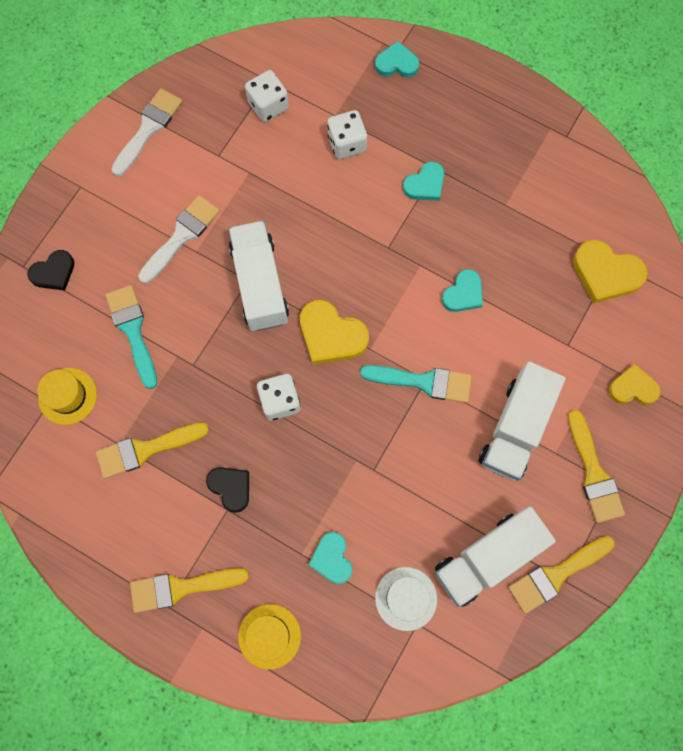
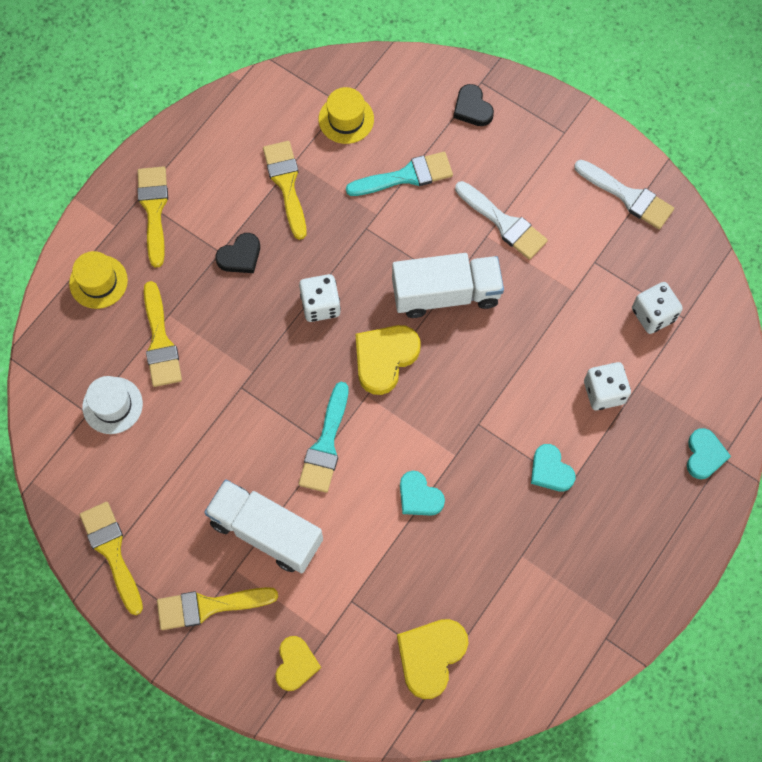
camera: 95 degrees right, 5 degrees down
(332, 558) = (160, 341): turquoise heart -> yellow brush
(487, 558) = (138, 486): white truck -> none

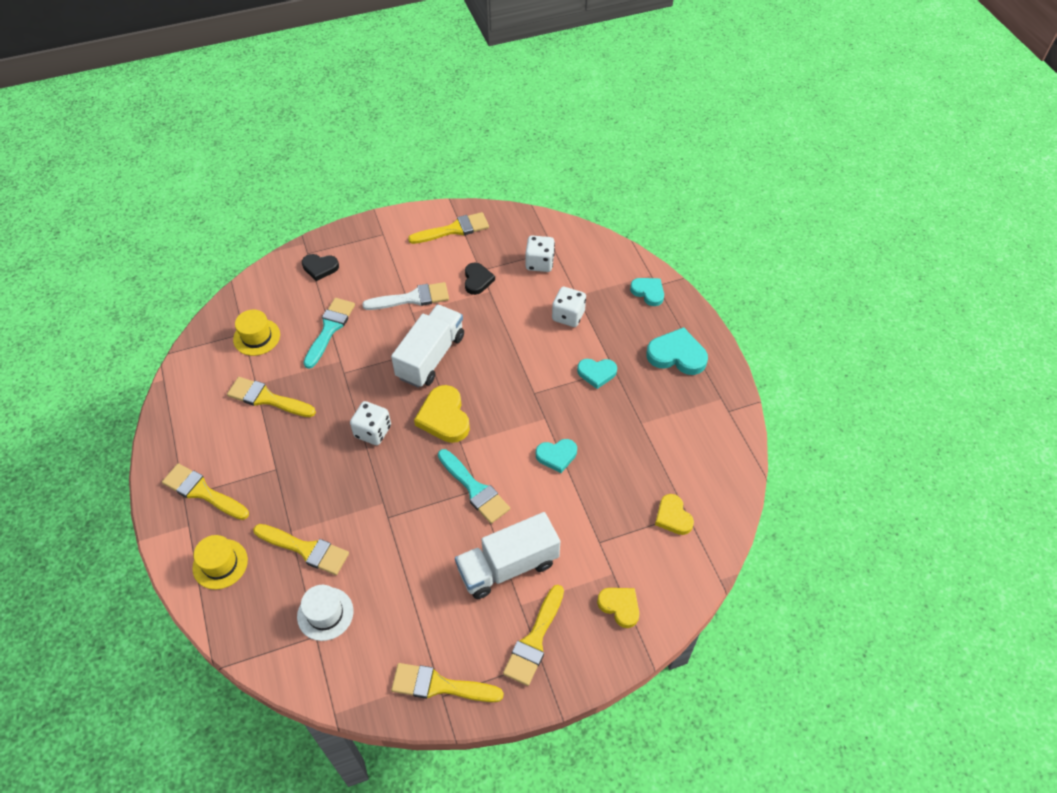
camera: 55 degrees left, 15 degrees down
(240, 256) = (291, 458): black heart -> black heart (477, 280)
(431, 656) = (673, 517): yellow heart -> yellow heart, size x0.65
(628, 196) = (454, 229): white brush -> yellow brush
(639, 539) = (677, 355): none -> turquoise heart

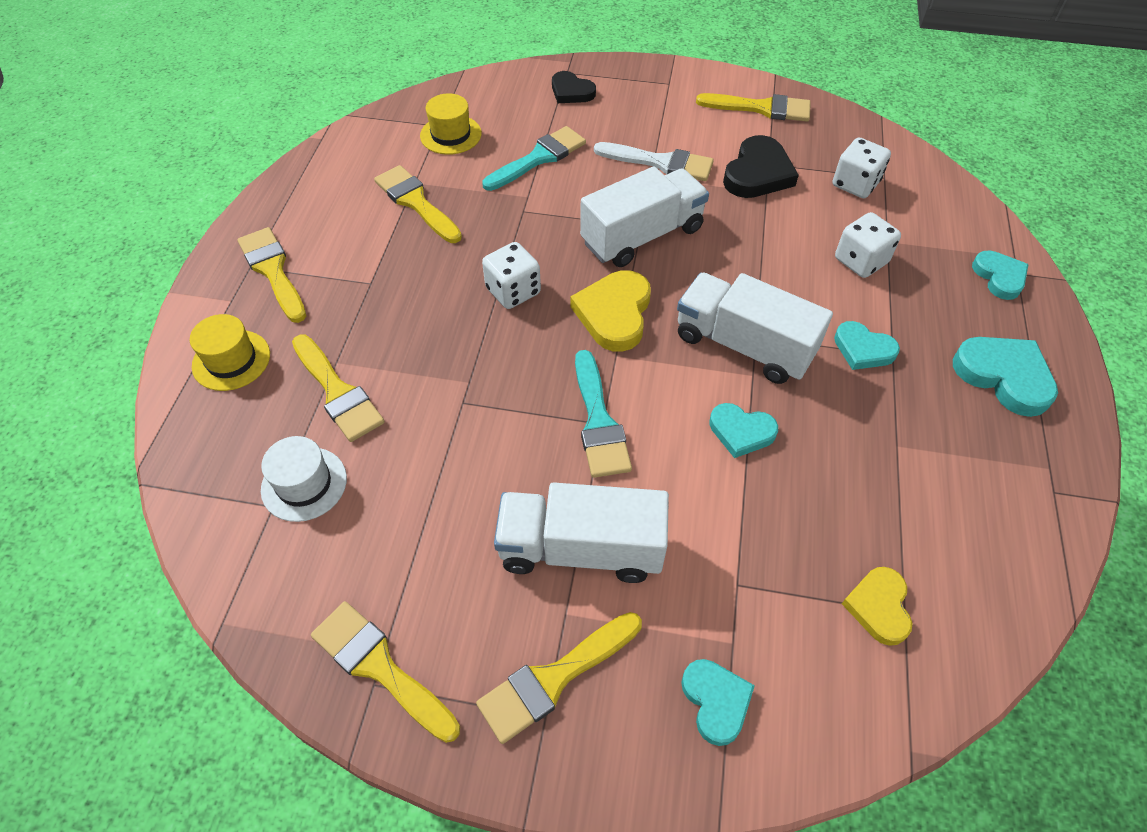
camera: 30 degrees right, 0 degrees up
(477, 280) = (758, 173): black heart -> black heart, size x1.54
(530, 402) = (743, 345): none -> white truck
(620, 606) = (716, 701): yellow heart -> turquoise heart

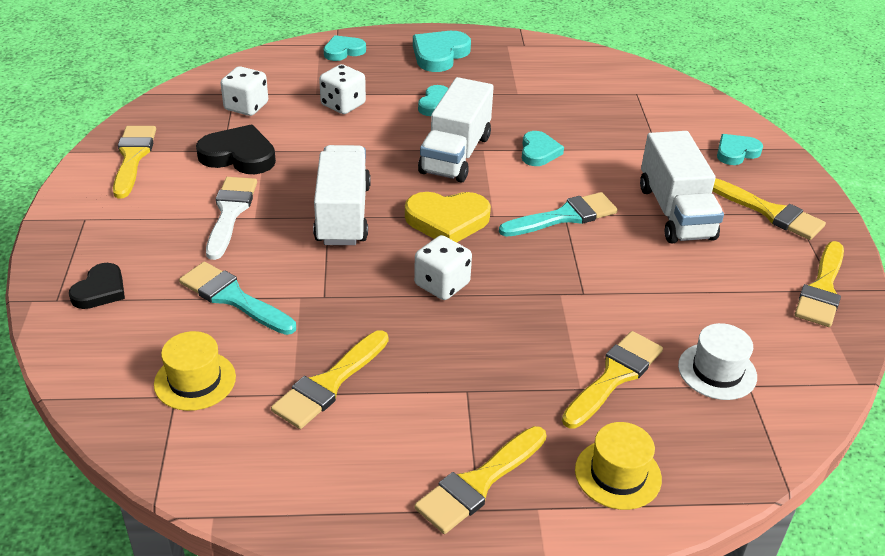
camera: 105 degrees left, 15 degrees down
(642, 236) = (343, 214): white truck -> white truck turned 45 degrees clockwise
(878, 607) = (639, 101): yellow heart -> none

